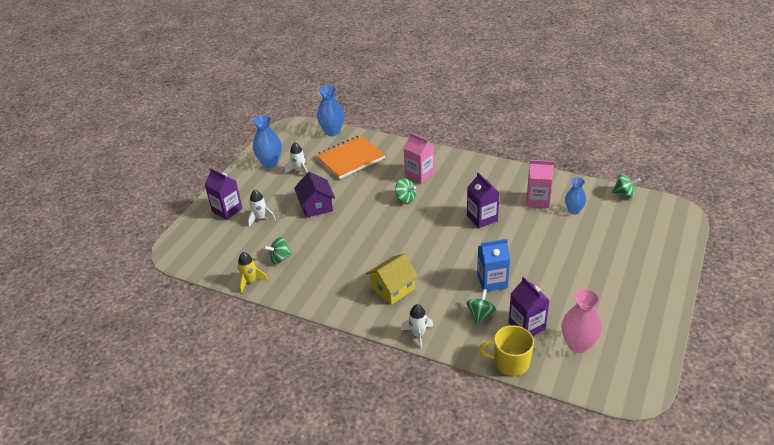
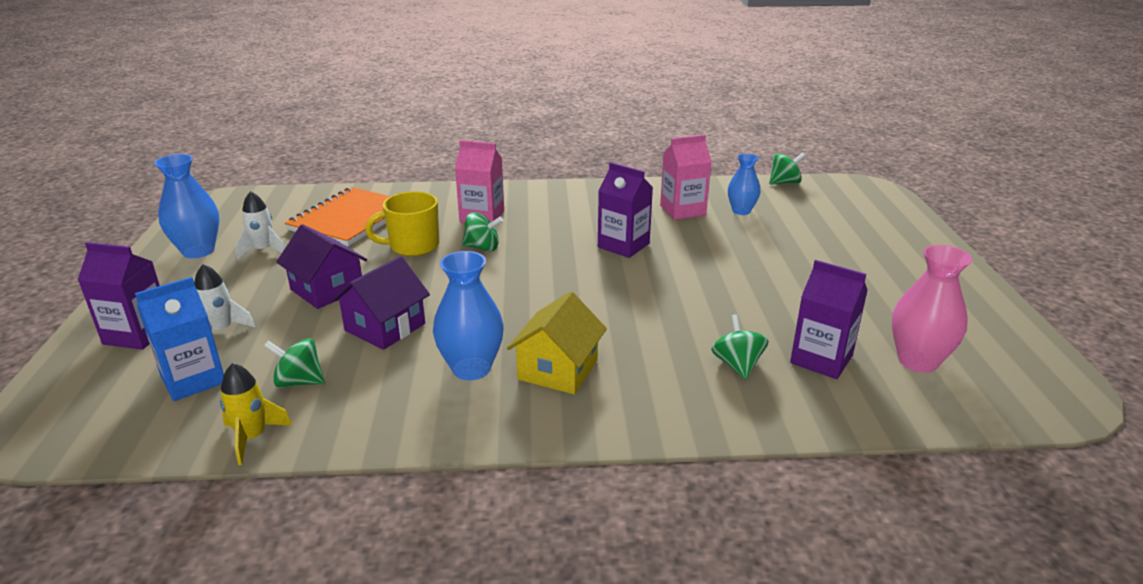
camera: 30 degrees left, 10 degrees down
(280, 258) = (299, 382): green spinning top -> green spinning top turned 60 degrees clockwise
(330, 238) = (385, 327): none -> purple house
(332, 132) = (296, 195): blue vase -> blue vase (471, 368)
(418, 334) = (661, 425): white rocket -> none
(492, 281) = (712, 316): blue carton -> blue carton (193, 380)
(510, 362) = (850, 418): yellow mug -> yellow mug (413, 246)

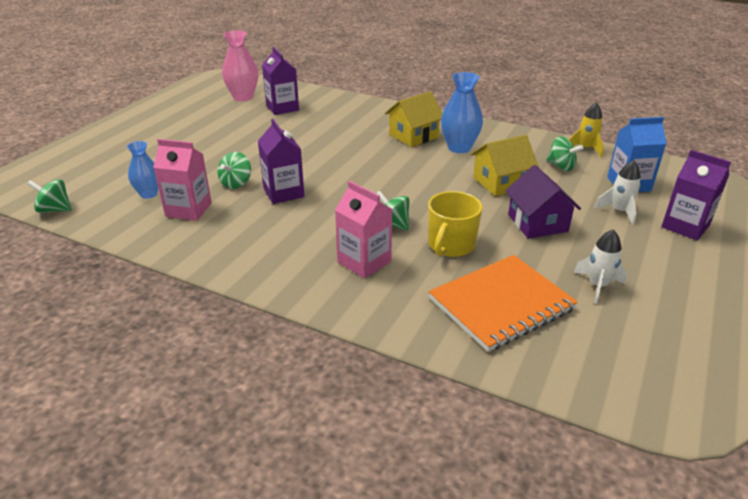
camera: 150 degrees left, 5 degrees up
(198, 251) = (670, 308): blue vase -> none
(385, 327) = (500, 182): purple house -> yellow house
(413, 246) = (451, 245): yellow mug -> yellow mug turned 105 degrees clockwise
(737, 365) = (324, 116): green spinning top -> green spinning top (236, 183)

